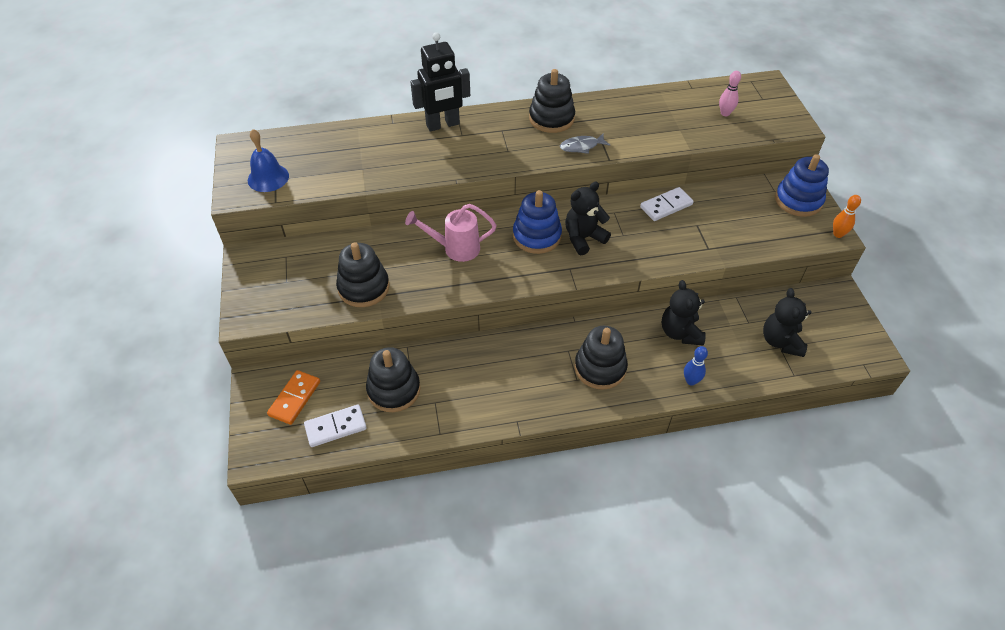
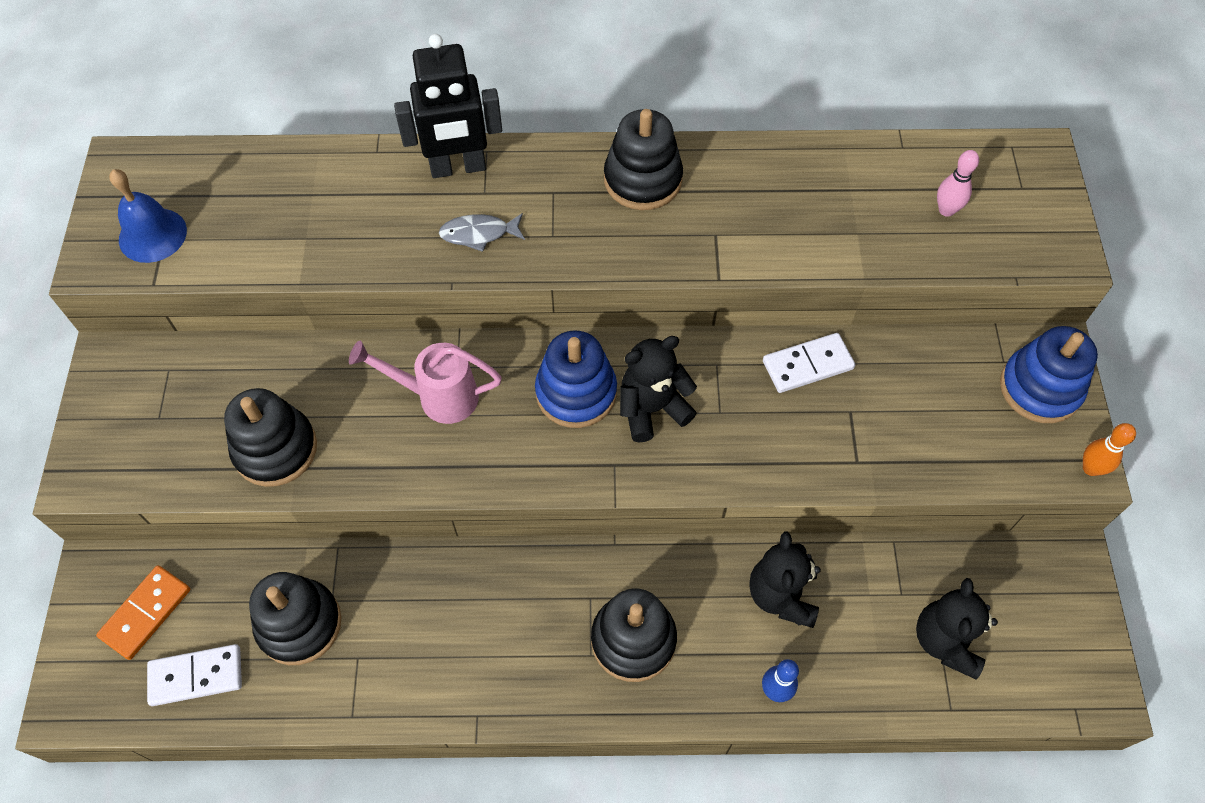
camera: 10 degrees right, 10 degrees up
(581, 146) = (678, 245): grey fish -> grey fish (479, 234)

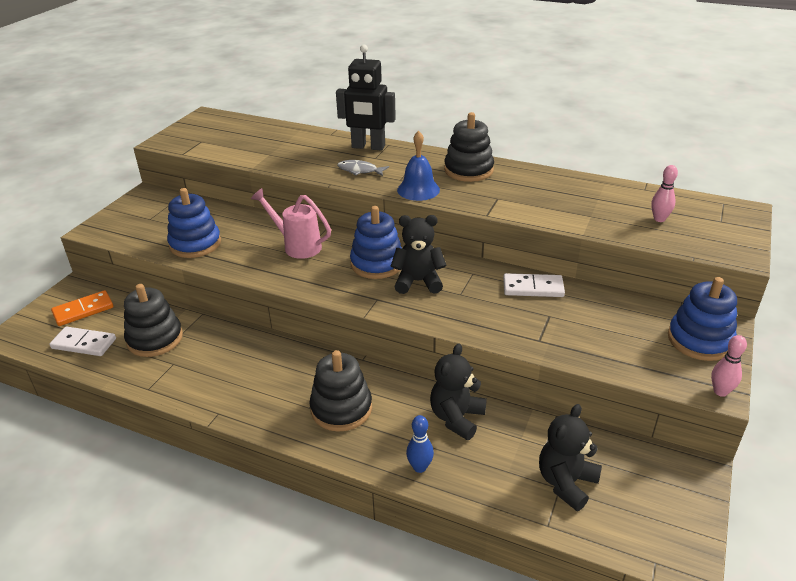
camera: 25 degrees right, 25 degrees down
(152, 235) = (197, 139): blue bell -> blue bell (418, 190)
(275, 449) = (195, 244): black stacking toy -> blue stacking toy
(1090, 468) = (720, 391): orange bowling pin -> pink bowling pin

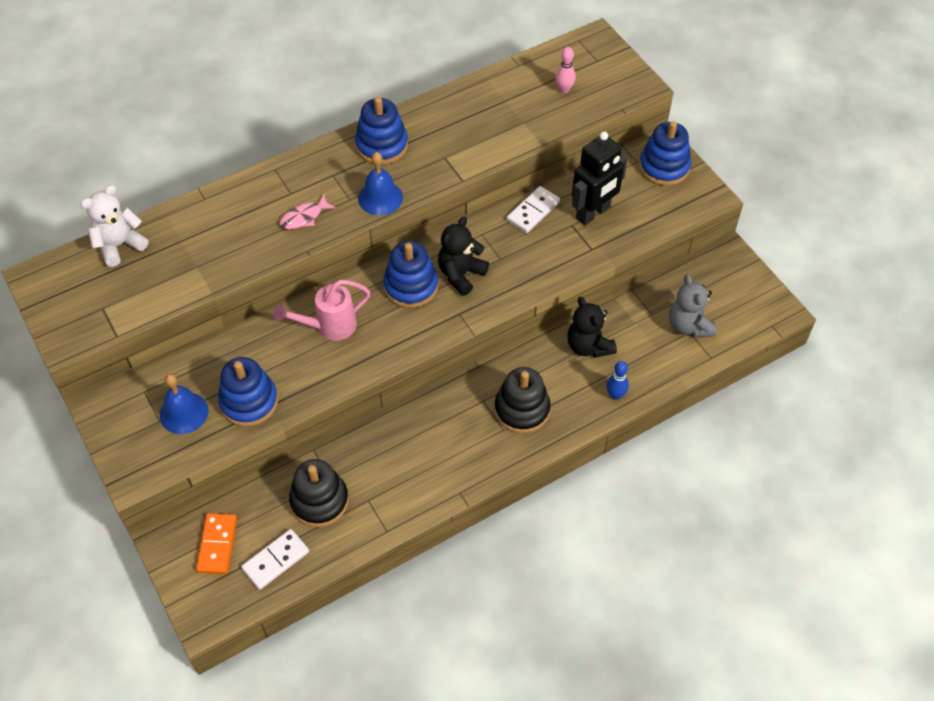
camera: 55 degrees left, 20 degrees up
(164, 224) = (184, 413): none -> blue bell
(258, 126) = (119, 245): none -> white teddy bear
(359, 170) = (304, 217): grey fish -> pink fish
(368, 147) = (264, 186): black robot -> black robot (593, 213)
(468, 170) = (382, 145): black stacking toy -> blue stacking toy
(566, 483) = (688, 325): black teddy bear -> grey teddy bear
(720, 391) = (713, 196): pink bowling pin -> none

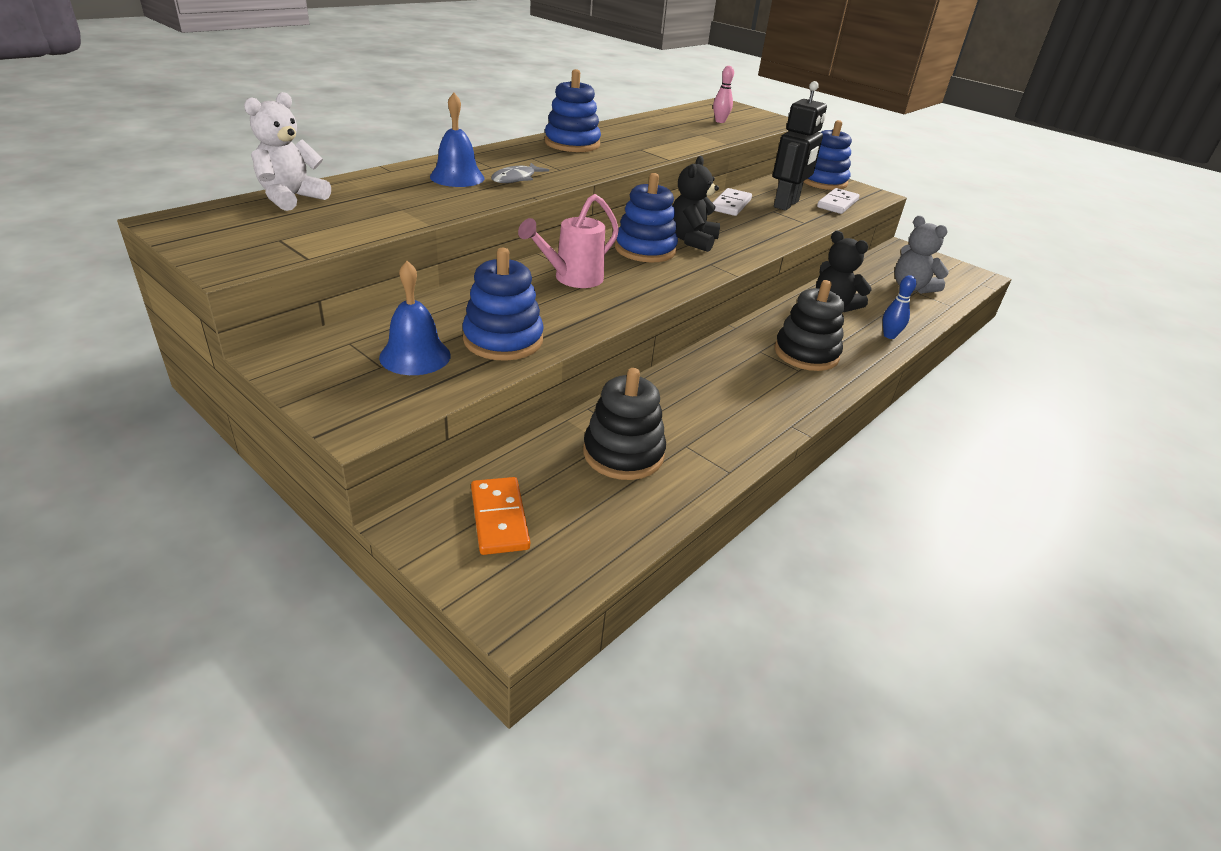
camera: 20 degrees left, 20 degrees down
(275, 560) = (595, 523): white domino -> white domino (837, 204)
(304, 217) = (516, 179): pink fish -> grey fish
(380, 198) = (592, 168): blue bell -> blue bell (457, 177)

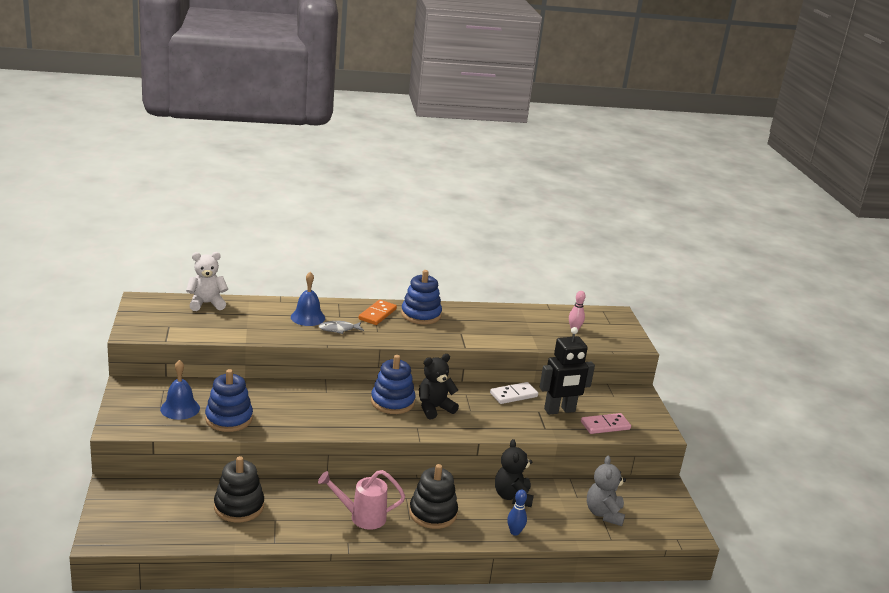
camera: 40 degrees right, 10 degrees down
(499, 518) = (146, 502): orange domino -> orange domino (377, 314)
(571, 279) = (317, 402): pink watering can -> pink watering can (361, 517)
(823, 182) = (633, 405): blue stacking toy -> none
(837, 204) = (605, 425): white domino -> pink domino

